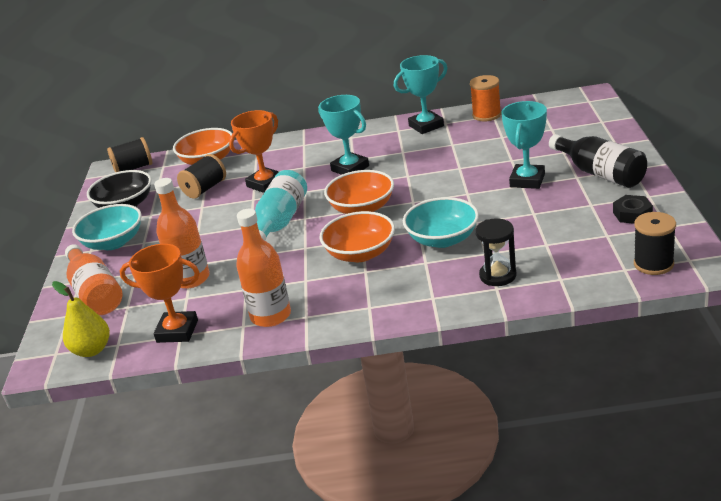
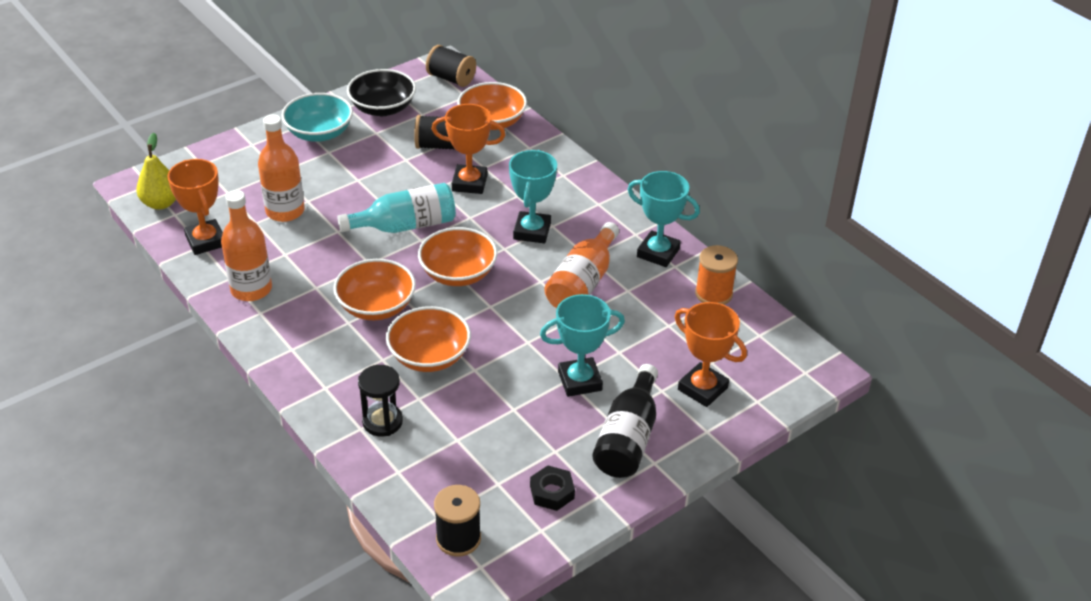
camera: 50 degrees right, 10 degrees up
(95, 293) = (238, 163): orange bottle -> orange bottle (582, 283)
(442, 239) = (429, 356): turquoise bowl -> orange bowl
(574, 137) = (702, 388): none -> orange trophy

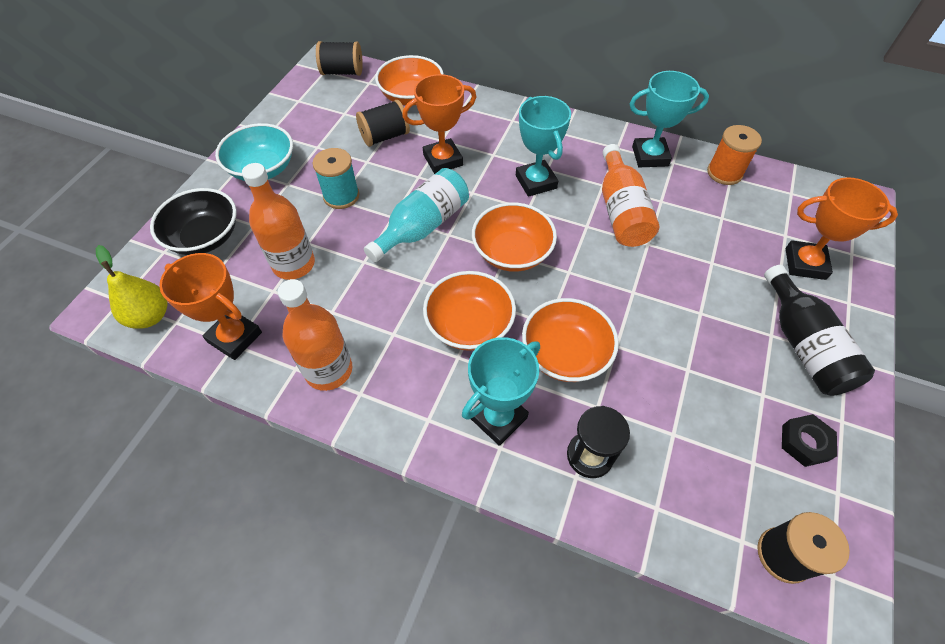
camera: 30 degrees left, 15 degrees up
(362, 178) = (341, 196): none -> turquoise spool
(382, 108) = (304, 121): black bowl -> black bowl (205, 237)
(580, 381) = (711, 308): turquoise trophy -> turquoise trophy (498, 418)

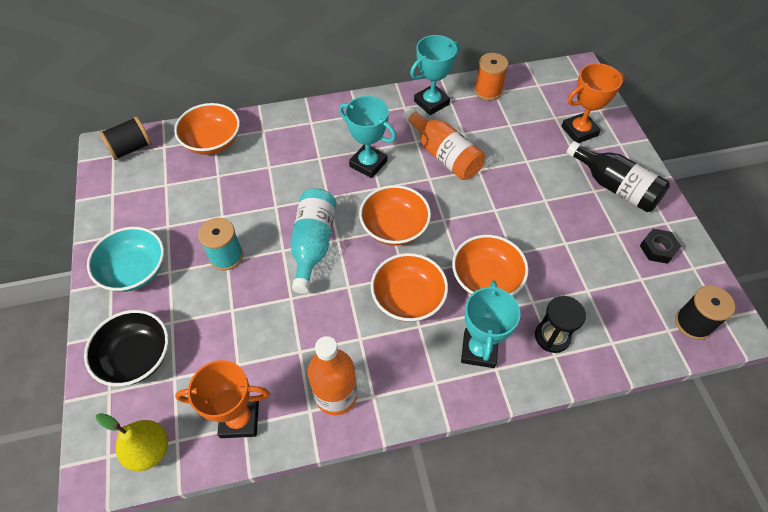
camera: 35 degrees left, 0 degrees up
(294, 264) = (236, 333): orange bottle -> none
(385, 136) = (219, 187): black spool -> none
(443, 160) = (284, 183): orange trophy -> none

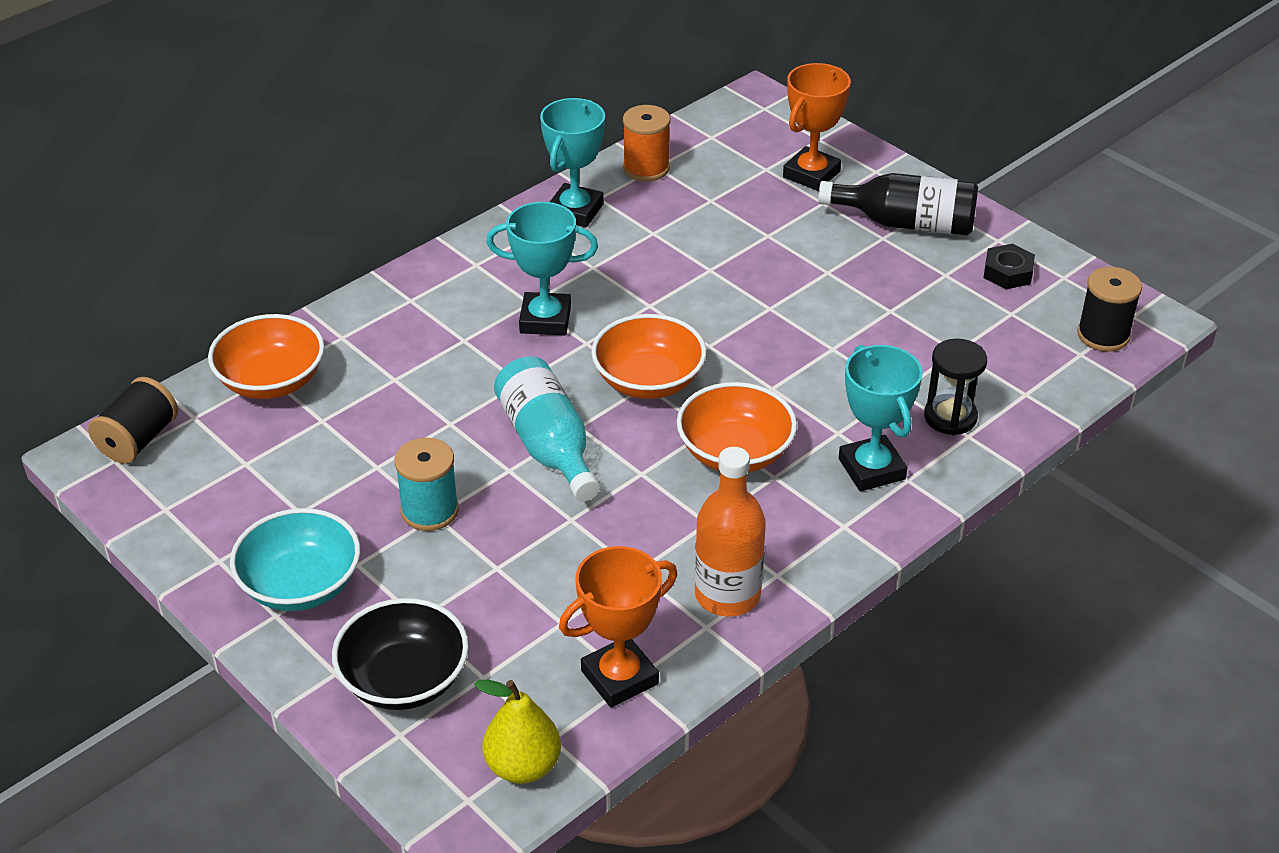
camera: 30 degrees left, 15 degrees down
(443, 155) = (646, 269): orange bottle -> none
(486, 279) = (820, 390): orange bowl -> none

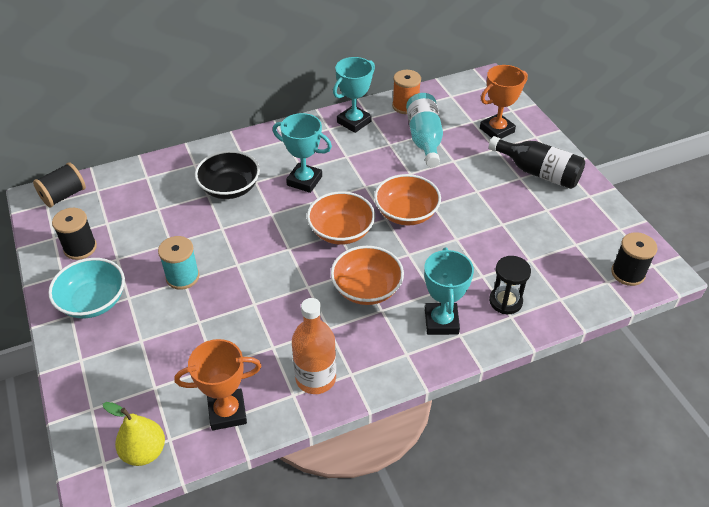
camera: 20 degrees right, 5 degrees up
(224, 512) = (80, 248): none -> black spool
(271, 381) = (146, 180): orange bowl -> orange bowl (406, 213)
(404, 679) = (112, 375): black bowl -> black bowl (230, 188)
(548, 445) = (266, 255): turquoise bottle -> turquoise bottle (424, 139)
(1008, 272) = (586, 218): black nut -> none

